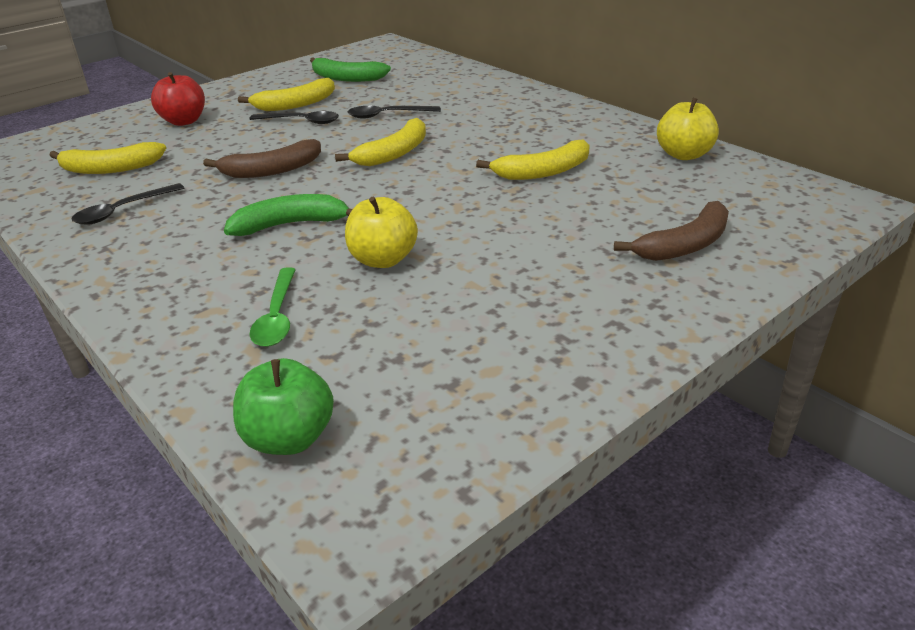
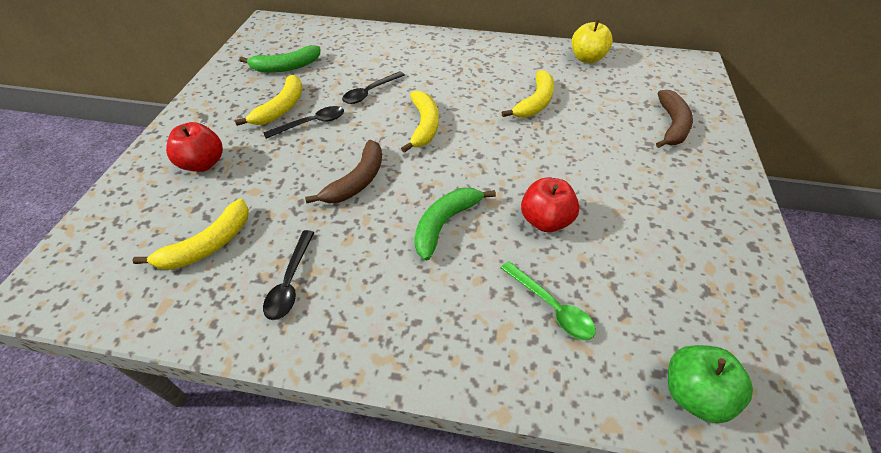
camera: 40 degrees left, 15 degrees up
(383, 260) = (545, 220): yellow apple -> red apple

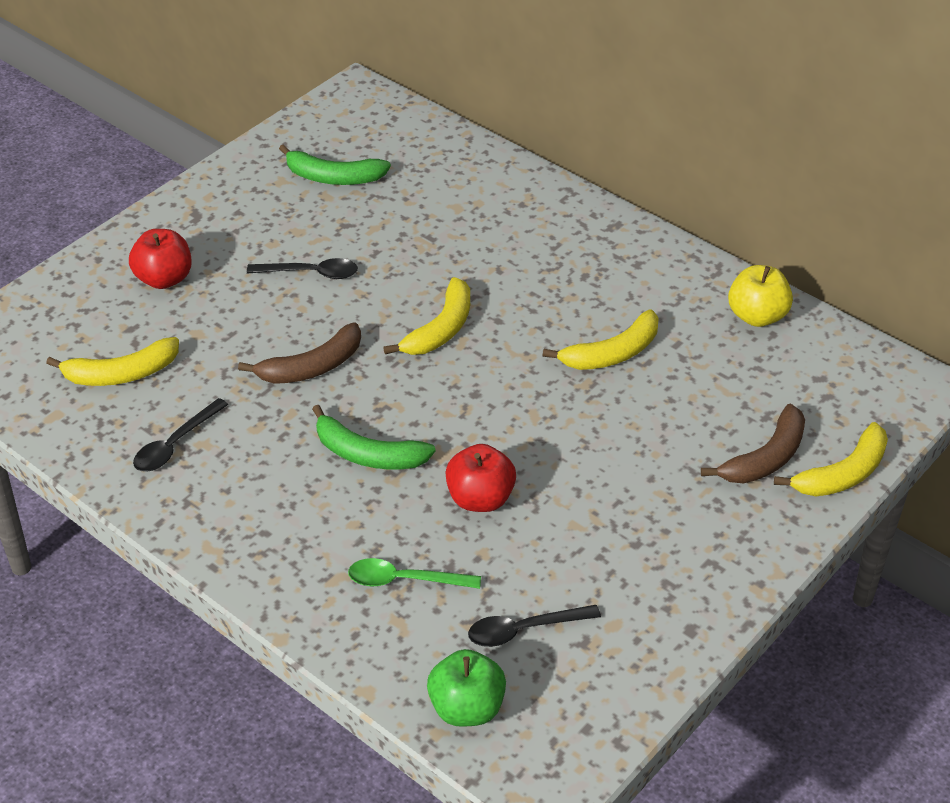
camera: 30 degrees right, 5 degrees down
(281, 108) = (290, 238): yellow banana -> yellow banana (843, 474)
(370, 92) = (411, 256): black spoon -> black spoon (524, 630)
(445, 223) = (368, 454): green banana -> green banana turned 135 degrees counterclockwise
(551, 307) = (404, 580): green spoon -> green spoon turned 105 degrees clockwise

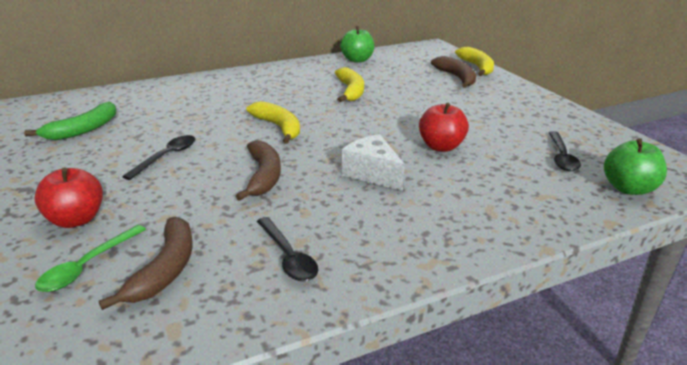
camera: 65 degrees left, 15 degrees down
(121, 374) = (166, 269): yellow banana -> brown banana
(368, 454) = (372, 174): green banana -> white cheese
(404, 580) = (503, 186): green spoon -> green spoon (88, 266)
(757, 316) = (357, 60): yellow apple -> green apple

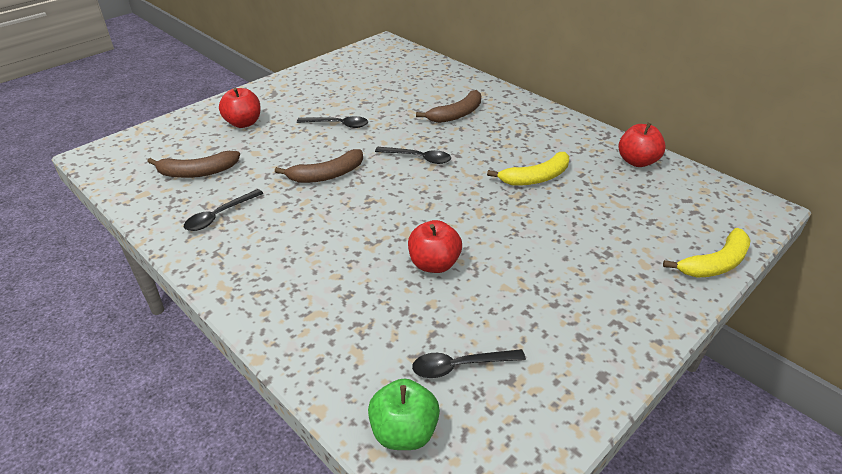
camera: 70 degrees right, 10 degrees up
(83, 129) = (363, 79): green banana -> none
(88, 266) = (197, 145): green spoon -> none
(279, 127) = (418, 158): yellow banana -> black spoon
(357, 60) = (637, 161): green apple -> red apple
(372, 174) = (355, 230): white cheese -> none
(456, 77) = (653, 249): brown banana -> brown banana (456, 114)

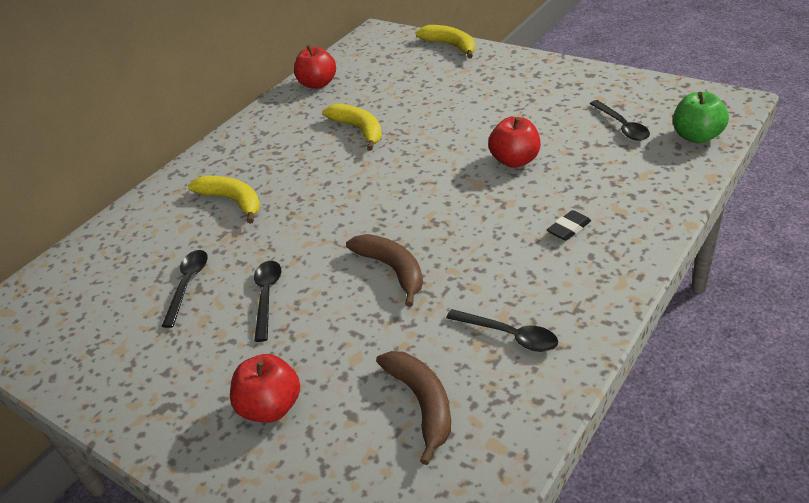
camera: 95 degrees left, 0 degrees up
(309, 274) = (569, 229): none -> black eraser
(418, 158) = (339, 208): black spoon -> black spoon (188, 285)
(456, 114) = (232, 201): brown banana -> yellow banana

